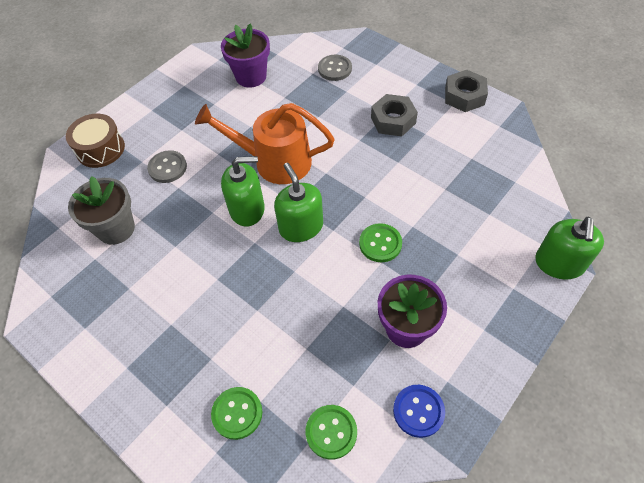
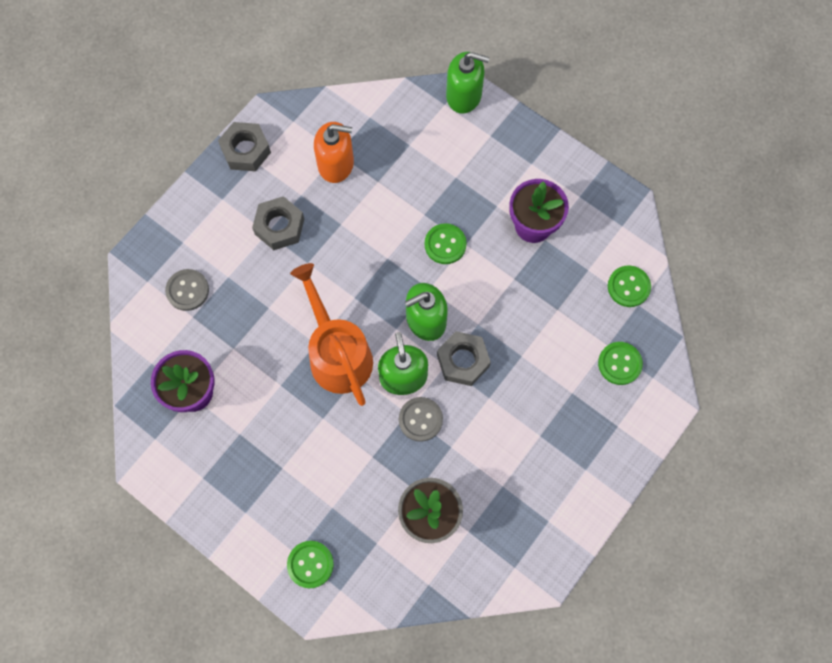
camera: 95 degrees left, 15 degrees up
(100, 149) = (310, 564): brown drum -> green button
(167, 168) = (343, 474): grey button -> grey button (420, 419)
(257, 257) = (463, 361): none -> grey nut
(274, 161) = (337, 353): orange watering can -> orange watering can turned 150 degrees clockwise
(418, 411) = (606, 220): blue button -> none
(460, 157) = (336, 164): none -> orange soap dispenser

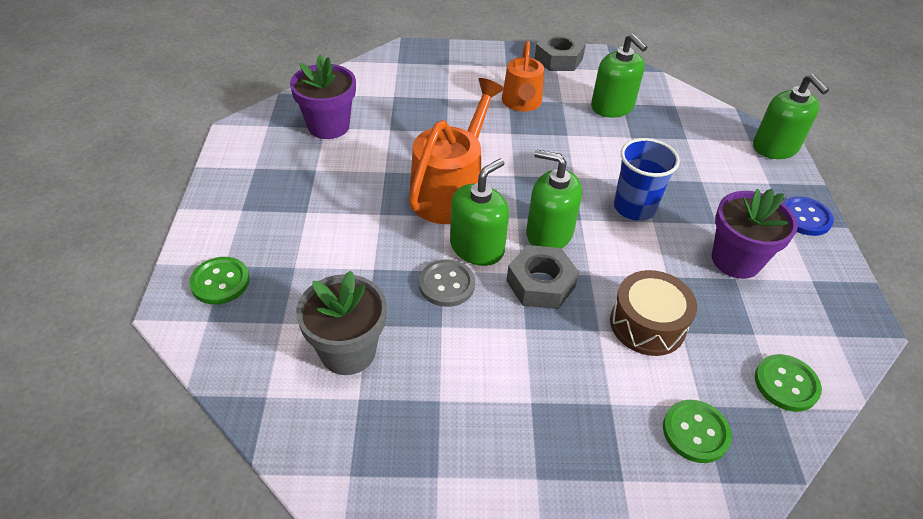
camera: 50 degrees right, 25 degrees down
(187, 290) = (412, 84): grey button -> none
(279, 226) = (521, 103): grey nut -> orange watering can
(336, 164) = (612, 107): orange soap dispenser -> green soap dispenser
(445, 244) = (634, 207): green button -> blue cup
(534, 146) = (805, 217): none -> blue button
(538, 324) = (647, 324): none -> brown drum

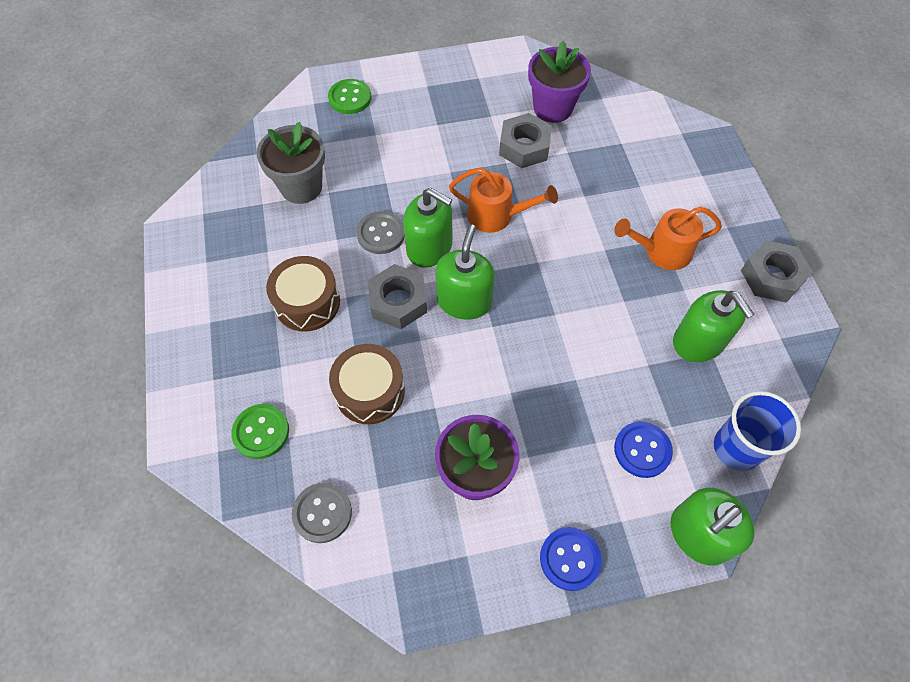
camera: 80 degrees right, 15 degrees up
(370, 155) = (524, 147): none -> grey nut
(451, 191) = (497, 216): orange watering can -> orange watering can, size x0.66
(526, 366) = (307, 302): none -> brown drum
(612, 107) = (698, 342): green soap dispenser -> green soap dispenser turned 75 degrees counterclockwise
(634, 207) = (526, 373): blue cup -> blue cup (737, 448)
(708, 158) = (642, 450): none -> blue button
(786, 384) = (322, 513): green button -> grey button

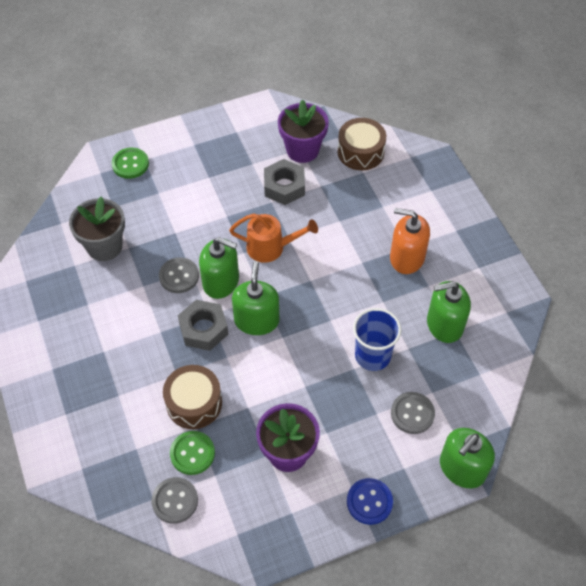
camera: 10 degrees left, 5 degrees down
(261, 432) = (113, 448): green button -> green button (192, 453)
(307, 302) = (129, 341): brown drum -> brown drum (360, 152)
(642, 450) = (412, 413): blue button -> grey button
(661, 251) = (407, 257): orange watering can -> orange soap dispenser
(698, 342) = (444, 324): green soap dispenser -> green soap dispenser turned 120 degrees clockwise
(737, 448) = (482, 400): blue cup -> blue cup (372, 356)
(772, 276) = (494, 265): grey nut -> none

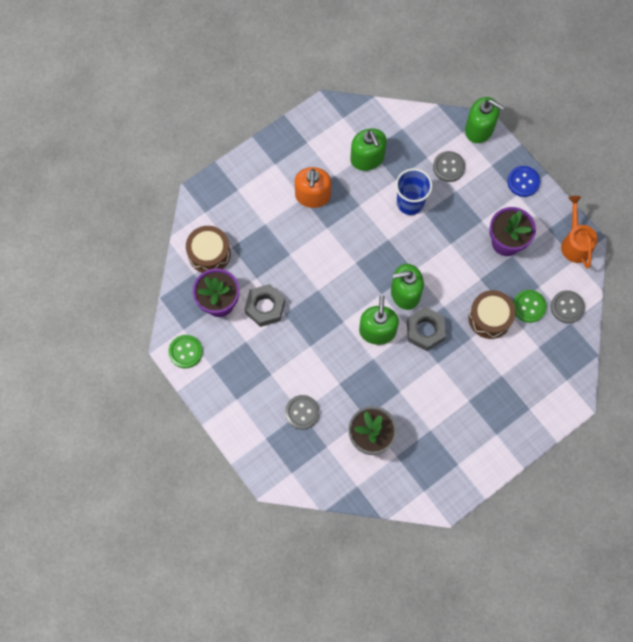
camera: 105 degrees left, 15 degrees up
(130, 164) = (274, 449): green button -> green button (185, 352)
(179, 276) = (382, 365): grey button -> grey button (302, 412)
(271, 247) = (332, 301): orange watering can -> orange watering can (575, 243)

